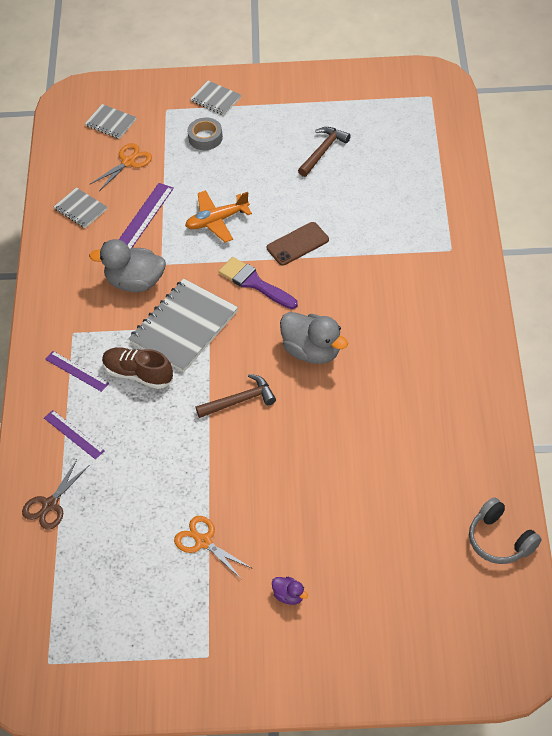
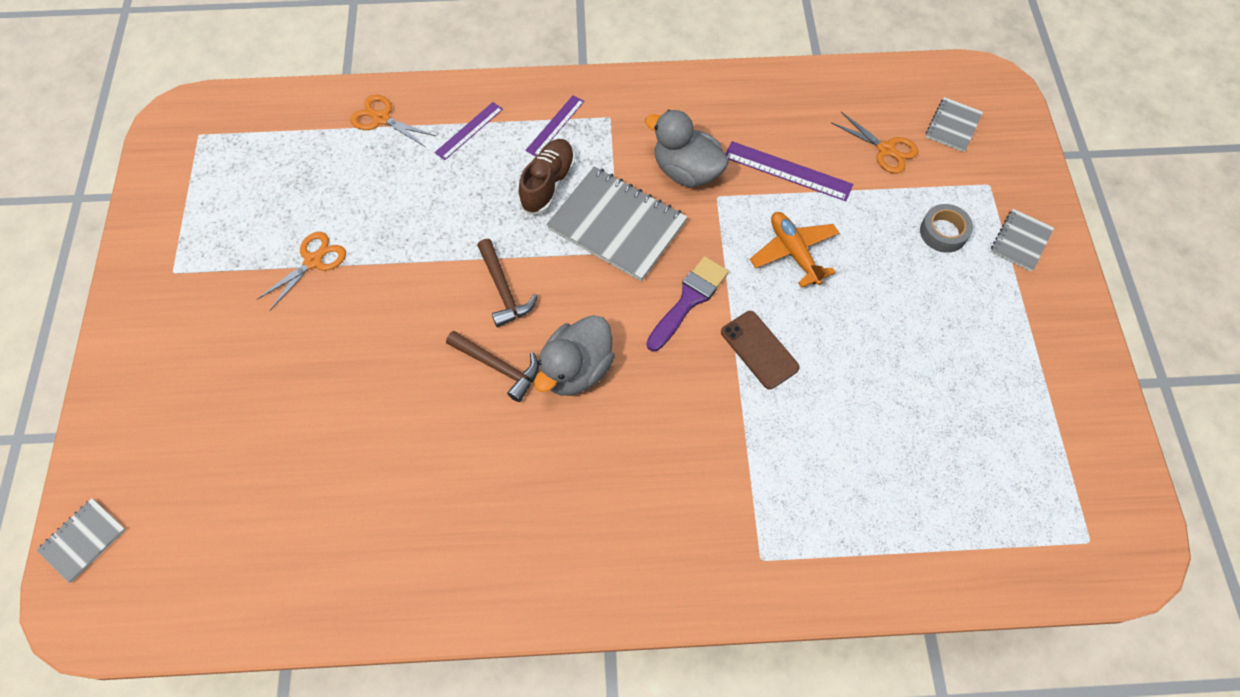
camera: 85 degrees right, 10 degrees up
(50, 505) = (381, 118): brown scissors -> orange scissors
(80, 209) = (800, 108): grey notebook -> grey notebook (83, 540)
(135, 282) = (686, 171): grey duck -> grey duck turned 60 degrees counterclockwise
(289, 596) = (228, 349): purple duck -> none
(323, 151) = (940, 380): brown hammer -> brown hammer (498, 367)
(500, 540) = (259, 601): grey headphones -> none

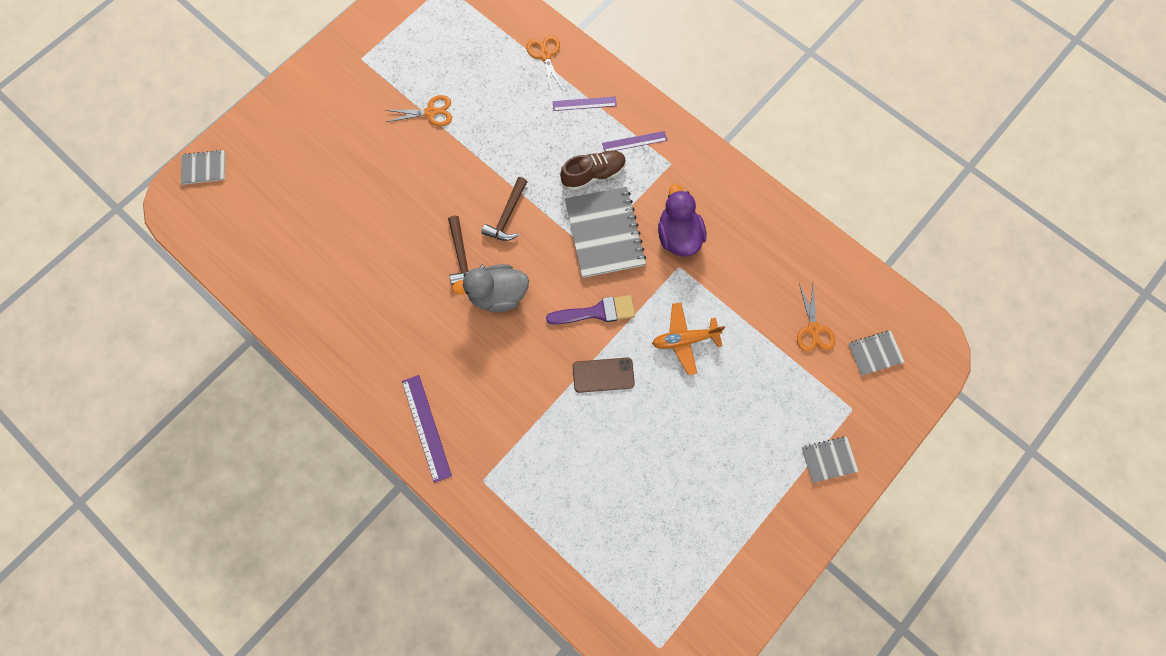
camera: 45 degrees right, 10 degrees up
(686, 171) = (678, 236): grey duck -> purple duck
(759, 349) = (603, 375): brown phone -> brown phone turned 75 degrees clockwise
(787, 171) = (737, 288): purple ruler -> purple ruler (426, 427)
(794, 252) = (684, 340): orange plane -> orange plane turned 120 degrees counterclockwise
(943, 232) = (787, 410): grey tape -> none

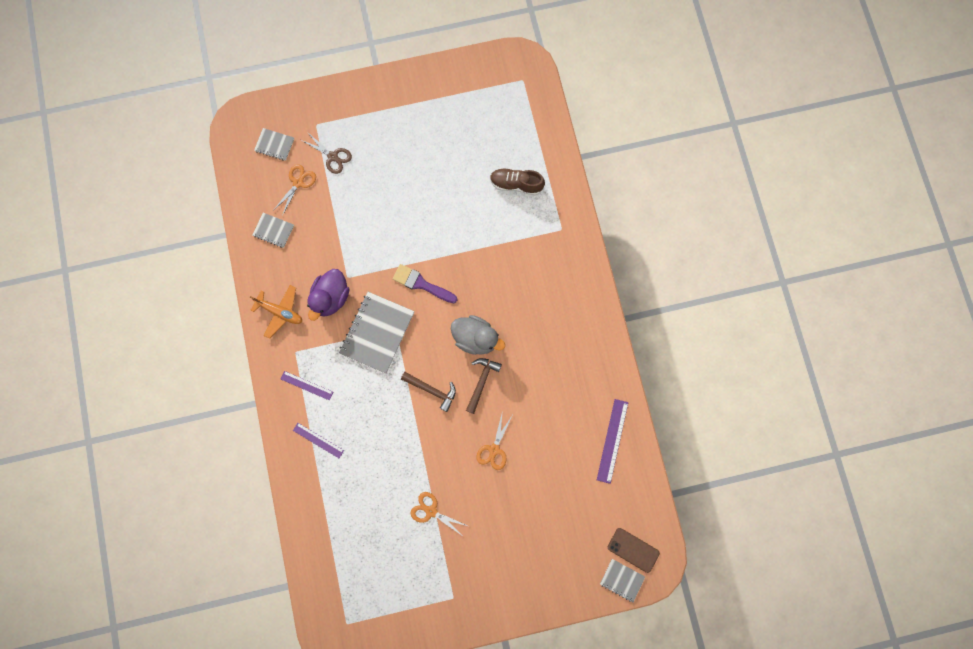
camera: 145 degrees left, 5 degrees up
(426, 427) = (575, 283): purple ruler -> purple ruler (612, 440)
(507, 216) = (432, 390): brown hammer -> brown hammer turned 60 degrees clockwise
(545, 55) = (316, 501): orange scissors -> orange scissors (494, 449)
(593, 174) = (353, 380): brown shoe -> brown shoe (516, 184)
(603, 375) = (446, 242): brown phone -> brown phone (633, 550)
(684, 340) = (380, 229): orange plane -> orange plane (280, 312)
(802, 385) = (333, 156): none -> brown scissors
(828, 459) = (353, 108): grey notebook -> grey notebook (273, 230)

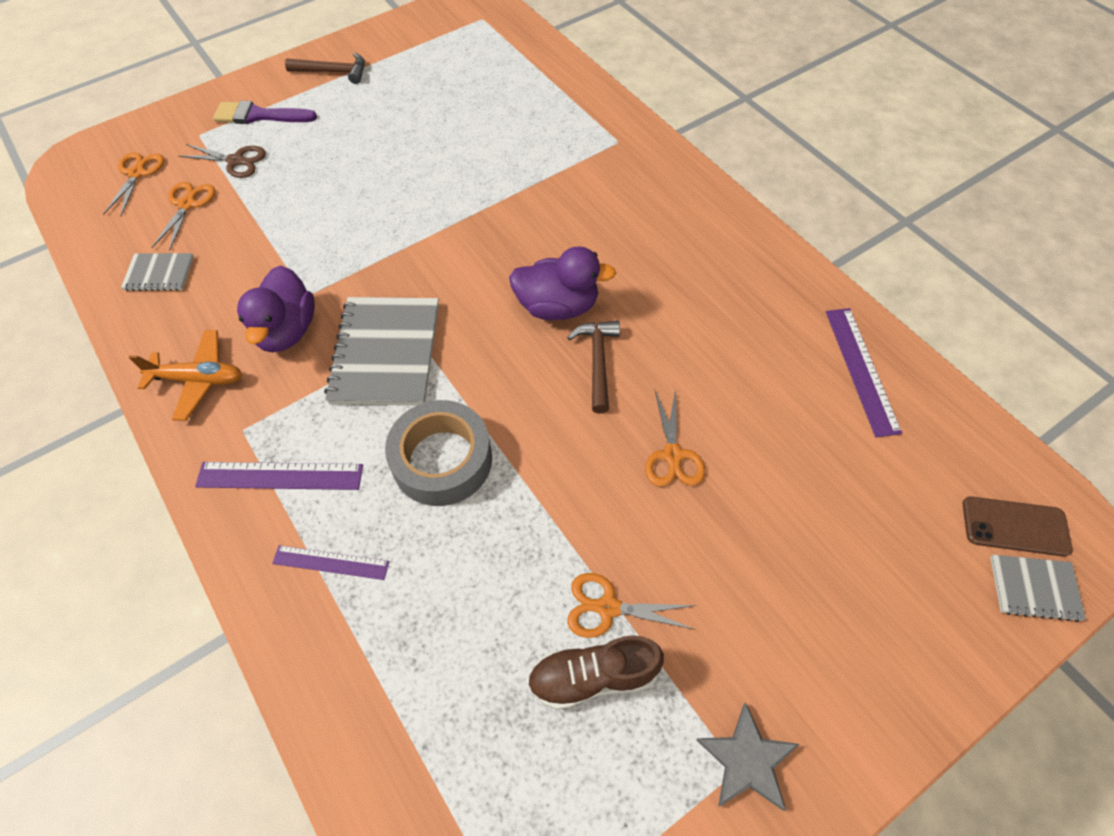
camera: 20 degrees left, 20 degrees down
(274, 145) = (137, 173): grey notebook -> orange scissors
(306, 385) = (280, 476): purple ruler -> purple ruler, size x1.51
(384, 407) = (442, 460): none -> grey tape
(421, 284) = (435, 265): purple brush -> purple brush (259, 115)
(432, 390) = (518, 403): brown hammer -> brown hammer (333, 72)
(459, 596) = (747, 760): none -> grey star
(476, 338) = (558, 306): grey duck -> purple duck
(516, 184) = (526, 115): brown shoe -> brown shoe (593, 676)

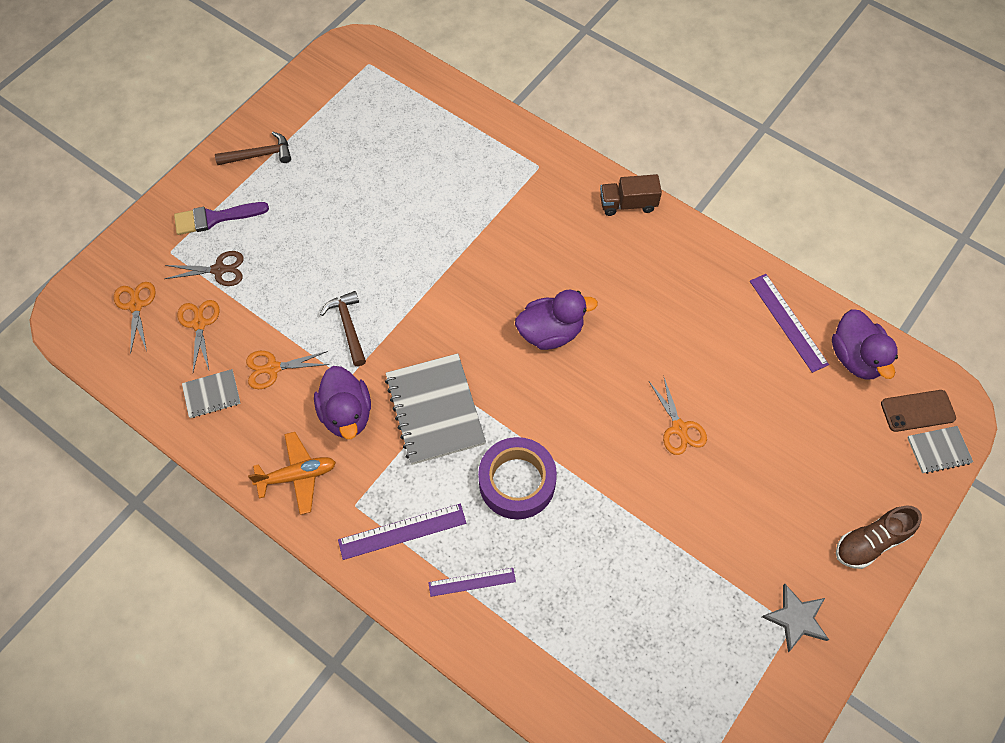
camera: 20 degrees left, 5 degrees up
(442, 460) = (517, 482): grey tape -> purple tape
(593, 676) = (683, 599): brown shoe -> brown shoe (871, 542)
(597, 362) = (598, 370): brown hammer -> brown hammer (348, 326)
(608, 608) = (675, 551): orange scissors -> orange scissors (273, 368)
(704, 198) = (628, 204): none -> brown truck
(942, 435) = (856, 358): none -> purple duck

